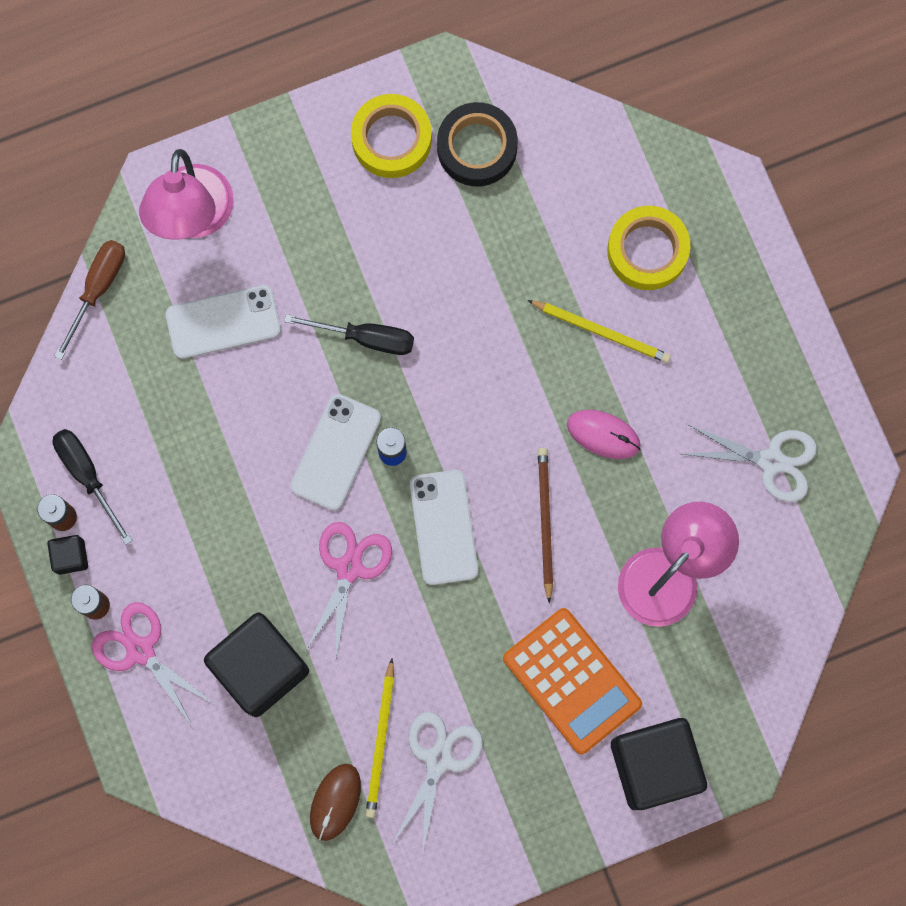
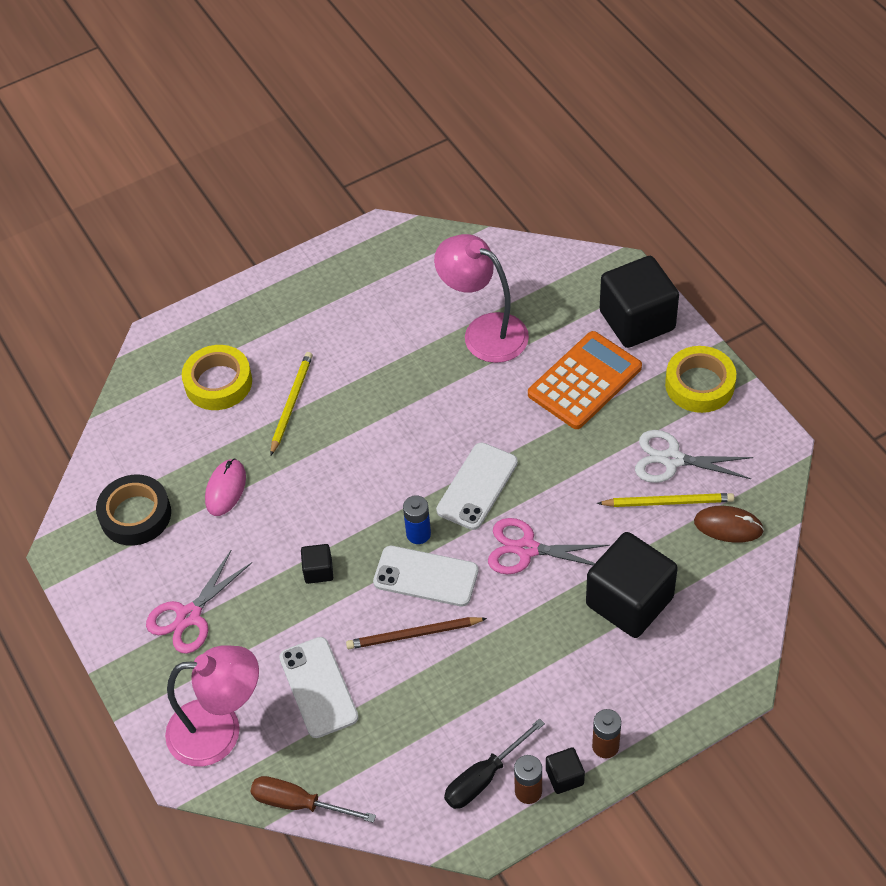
camera: 95 degrees left, 25 degrees down
(140, 651) = (638, 700): pink scissors -> pink scissors (189, 616)
(365, 337) = (318, 571): black screwdriver -> black cube
(391, 139) = (131, 581): yellow tape -> yellow tape (699, 384)
(444, 527) = (477, 486): white phone -> white phone turned 45 degrees counterclockwise
(545, 522) = (458, 417): brown pencil -> brown pencil (413, 634)
(603, 434) = (378, 389): pink mouse -> pink mouse (226, 489)
(771, 461) = (382, 282): white scissors -> none

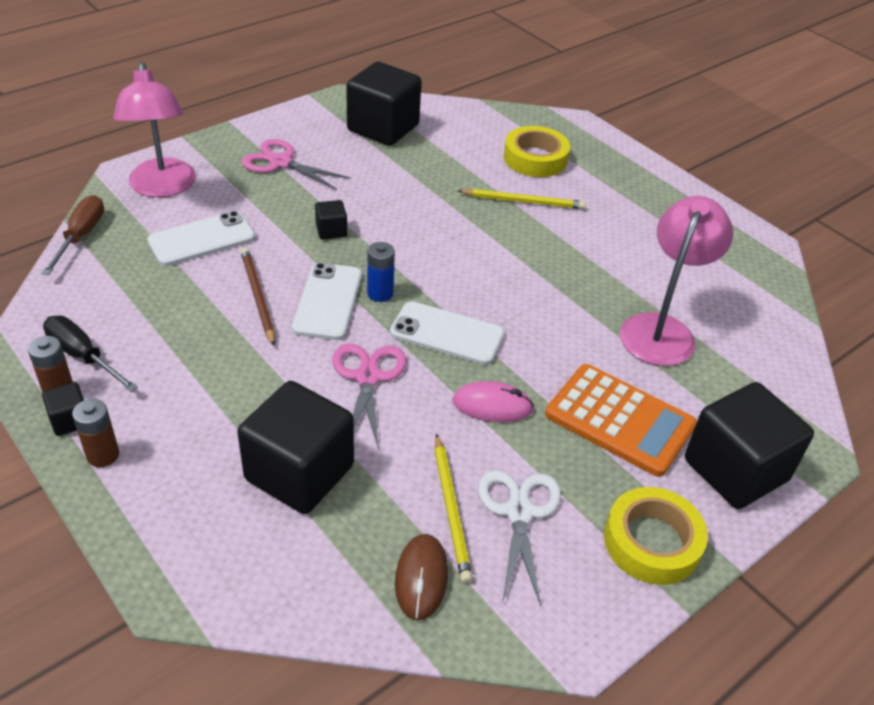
camera: 75 degrees right, 10 degrees down
(135, 515) = (383, 128): black tape -> black cube
(226, 489) = (417, 171): pink mouse -> pink mouse (492, 405)

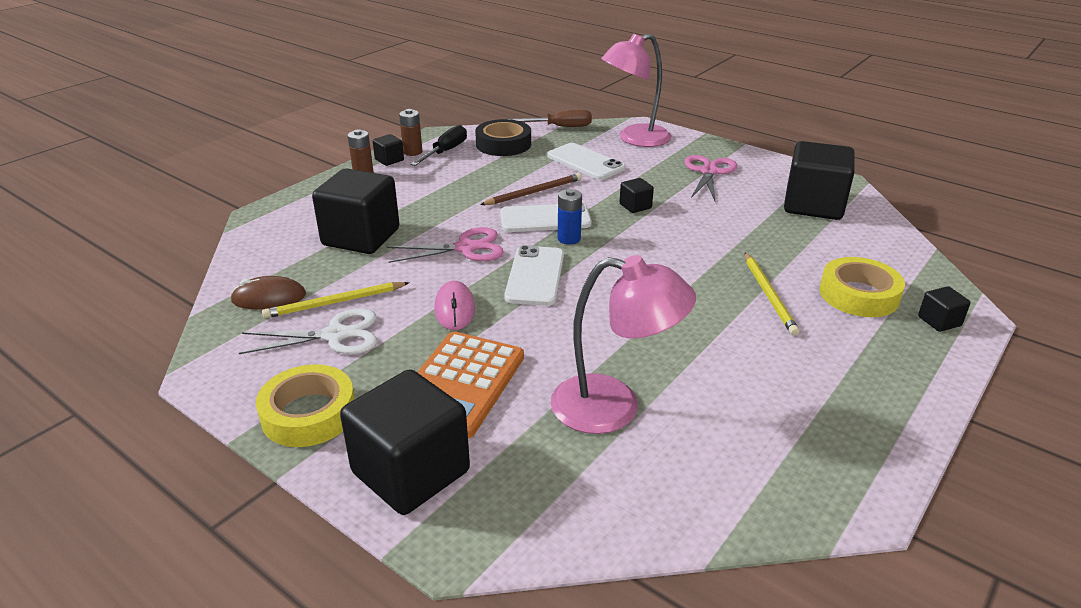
camera: 80 degrees right, 10 degrees down
(99, 296) = (503, 144): none -> black tape
(579, 138) = (939, 321): none -> black cube

